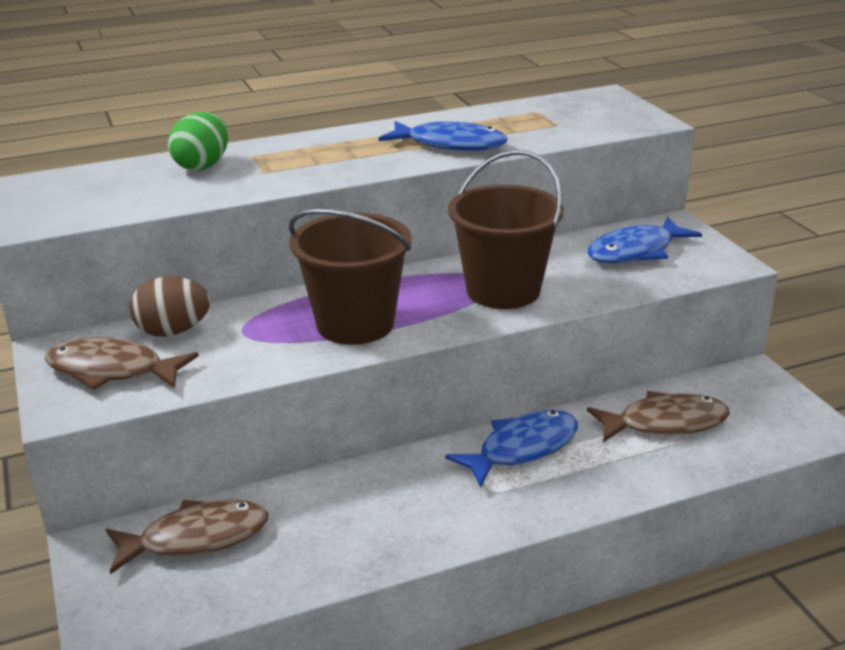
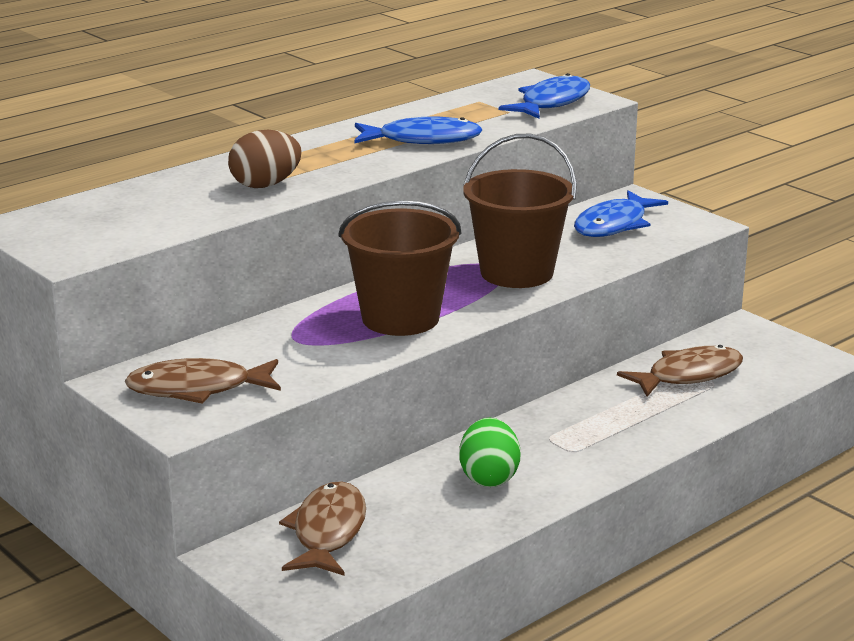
camera: 20 degrees left, 5 degrees down
(173, 331) = (226, 349): brown egg -> brown egg (265, 185)
(196, 538) = (328, 532): brown fish -> brown fish turned 45 degrees counterclockwise
(202, 166) = (191, 185): green egg -> green egg (489, 478)
(522, 448) = (576, 415): blue fish -> blue fish (551, 103)

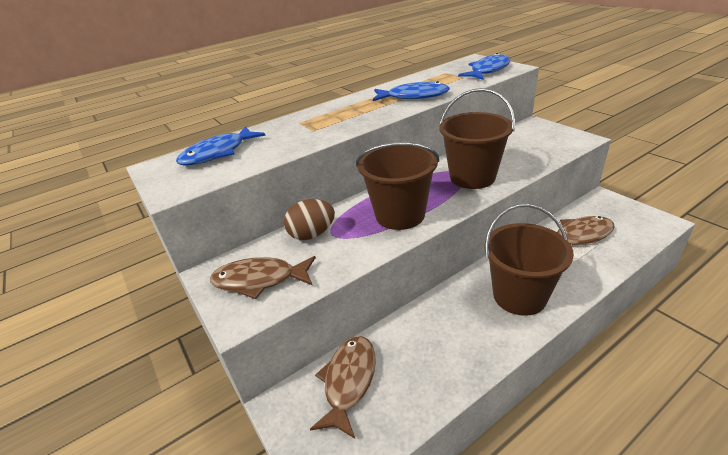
camera: 10 degrees right, 10 degrees up
(265, 185) = (315, 131): brown egg -> brown egg (312, 234)
(489, 478) = (460, 327): green egg -> none
(581, 444) = (519, 296): none -> brown bucket
(614, 225) = (527, 141): blue fish -> blue fish (218, 153)

